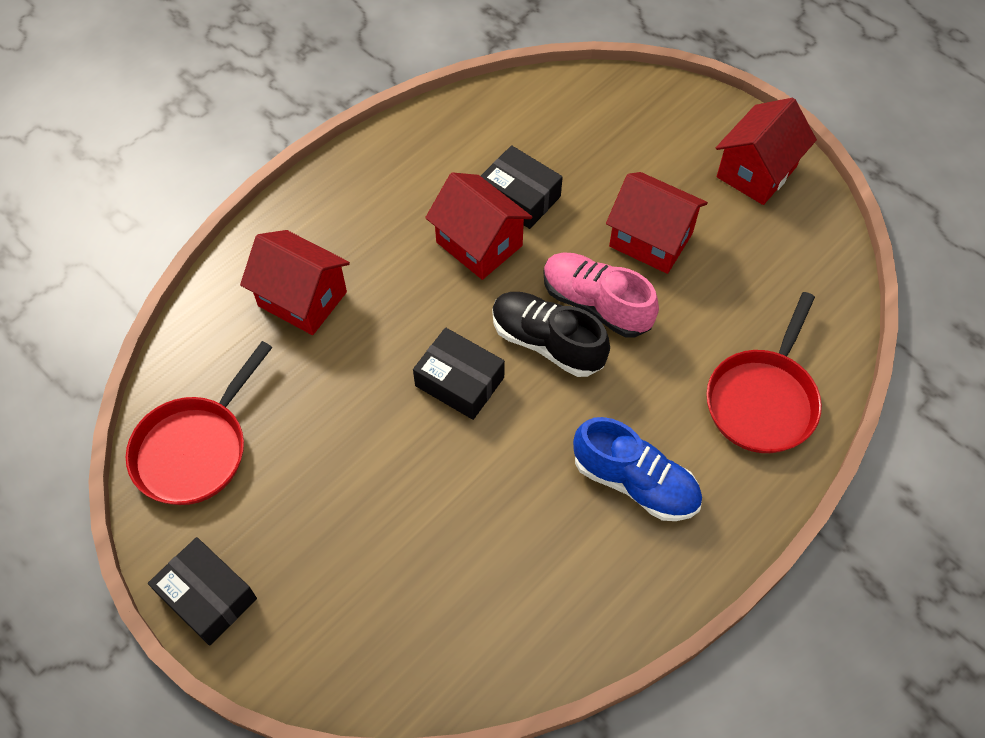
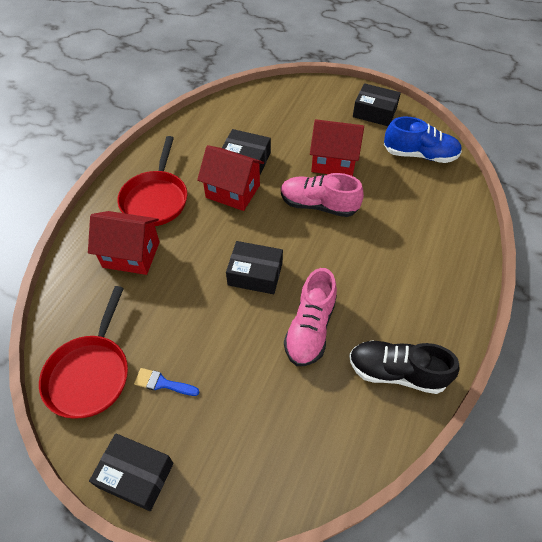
camera: 20 degrees left, 5 degrees down
(280, 493) = (162, 383): none -> blue brush
(502, 485) = (310, 328): none -> pink shoe
(547, 343) = (299, 235): black shoe -> black shoe (396, 372)
(635, 482) = (391, 300): blue shoe -> blue shoe (419, 155)
(756, 172) = (374, 112): red house -> black box
(763, 399) = (440, 229): red pan -> red pan (156, 199)

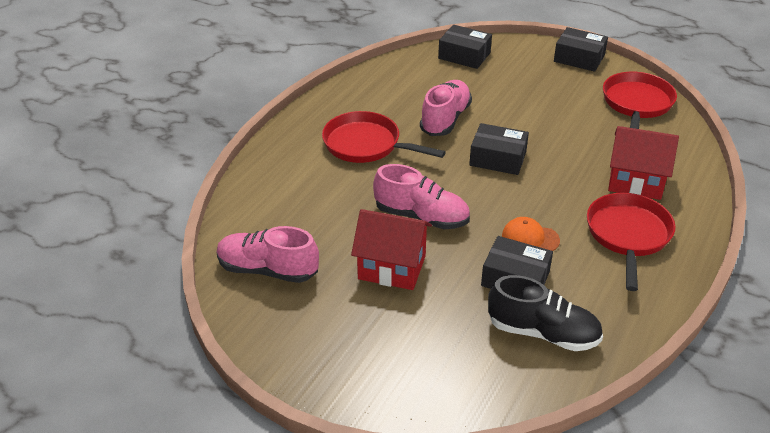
camera: 175 degrees left, 15 degrees down
(162, 383) = (572, 96): blue brush -> none
(233, 191) = (530, 238): red house -> orange cap
(374, 112) = (307, 343): black box -> black box (464, 55)
(384, 283) = (366, 145): none -> red pan
(396, 372) = (376, 92): black shoe -> black shoe (543, 333)
(419, 155) = (268, 270): blue shoe -> pink shoe

